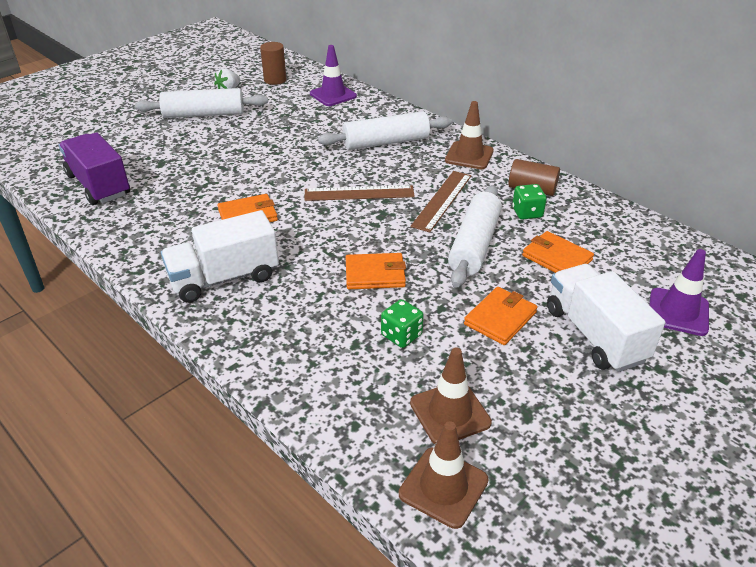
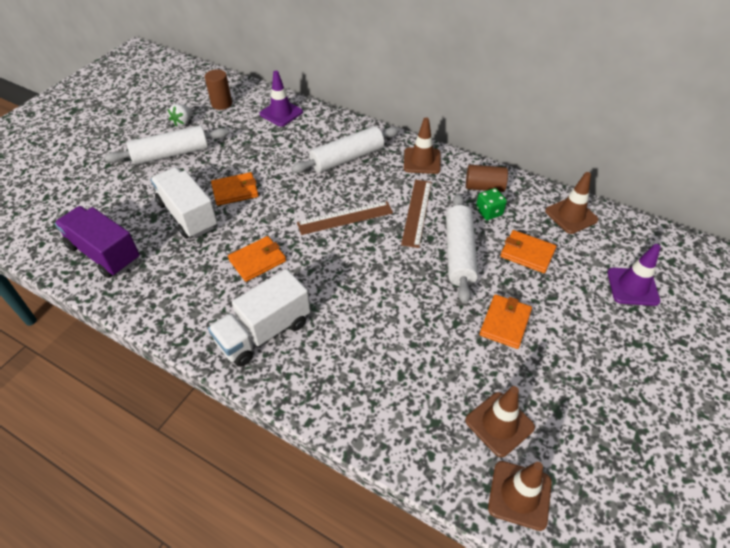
camera: 15 degrees left, 10 degrees up
(375, 274) = (390, 300): orange wallet -> orange wallet (235, 191)
(401, 335) = (434, 357): green dice -> none
(594, 335) = (580, 322): white truck -> white truck (188, 215)
(627, 231) = (571, 215): none -> brown traffic cone

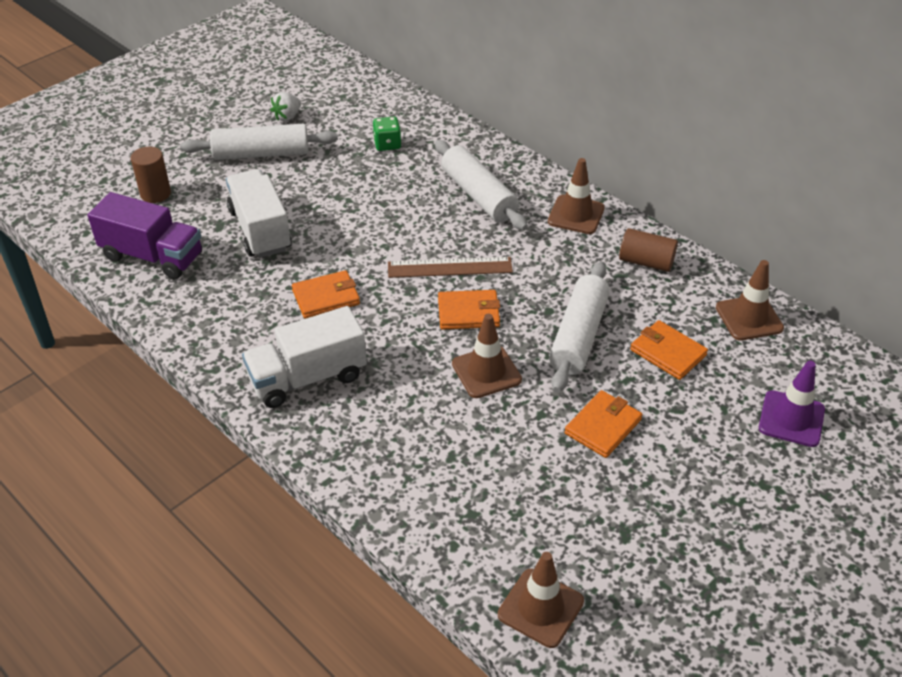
camera: 15 degrees right, 5 degrees down
(104, 253) = (152, 256): purple truck -> purple truck turned 150 degrees clockwise
(221, 104) = (342, 100): brown cylinder -> brown cylinder (155, 194)
(235, 191) = (325, 211): orange wallet -> orange wallet (468, 313)
(281, 113) = (414, 124): purple traffic cone -> none
(347, 158) = (479, 195): white rolling pin -> white rolling pin turned 75 degrees clockwise
(417, 212) = (544, 277): brown ruler -> none
(489, 212) = (639, 294): green dice -> green dice (387, 144)
(499, 424) = (548, 532): brown traffic cone -> brown traffic cone (486, 372)

